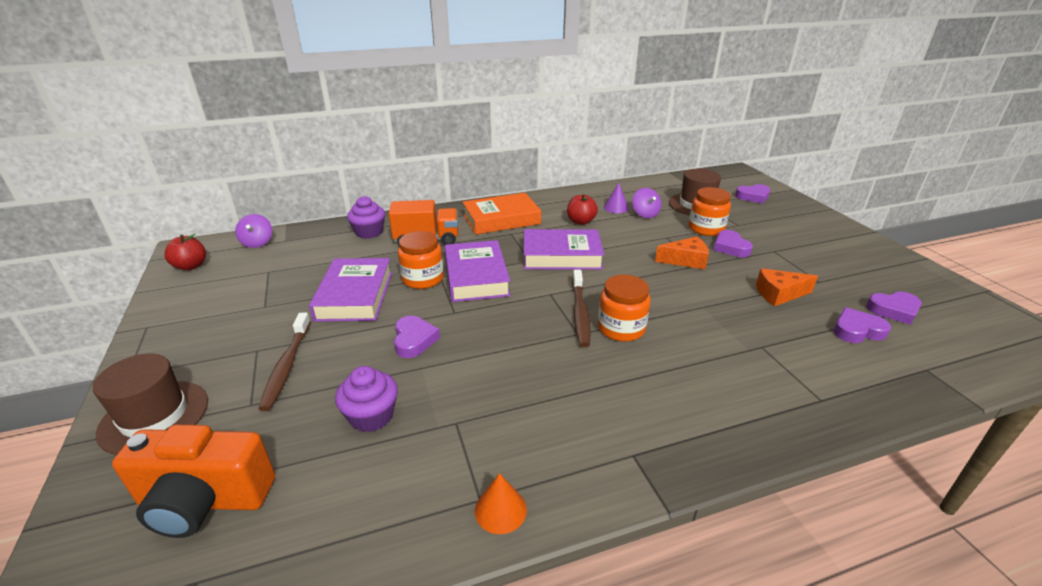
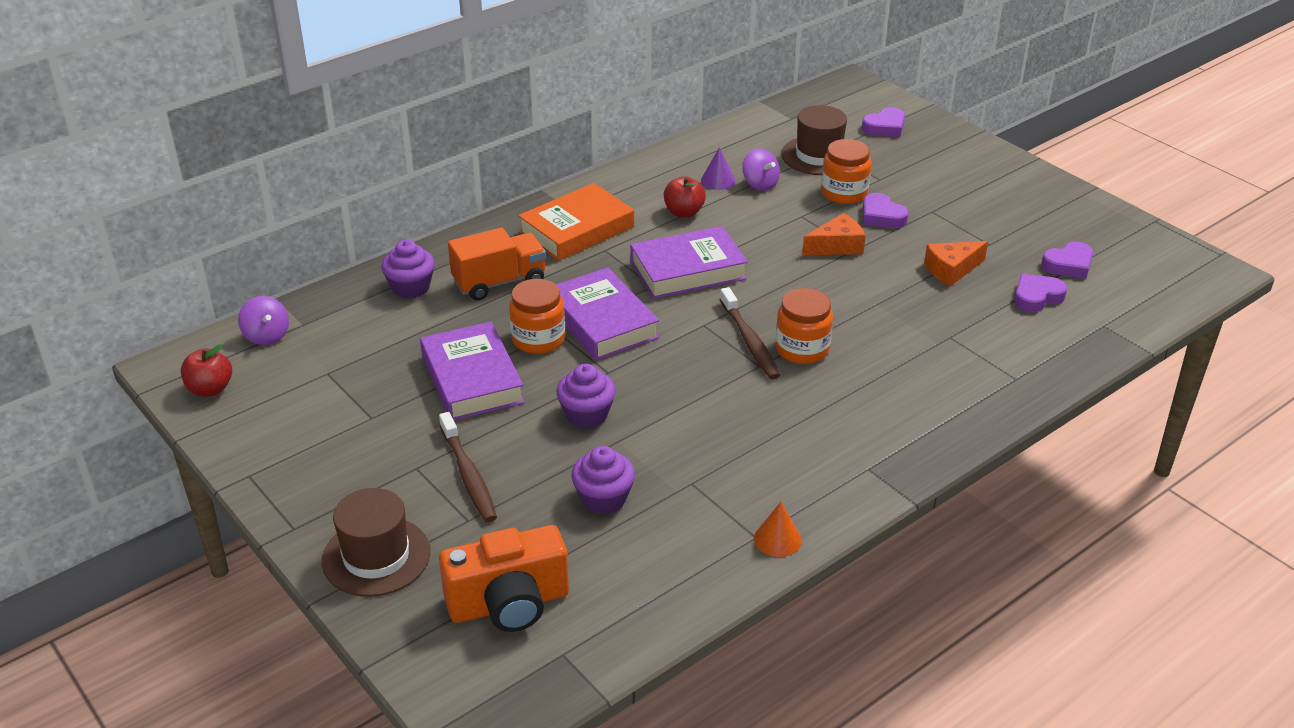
camera: 20 degrees left, 5 degrees up
(414, 340) = (586, 414): purple heart -> purple cupcake

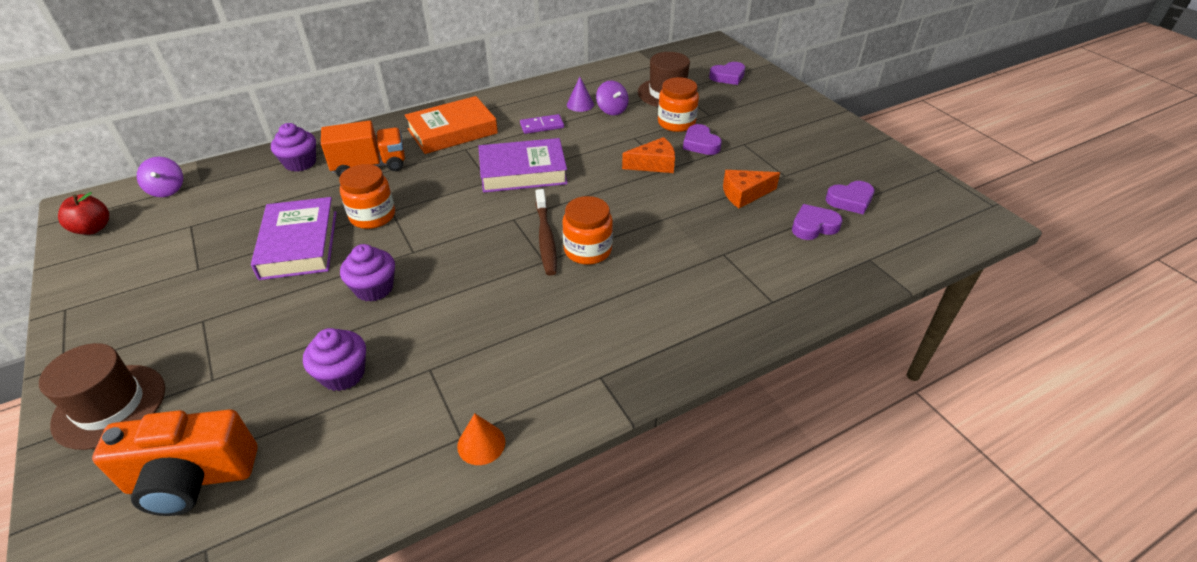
camera: 10 degrees right, 5 degrees up
(468, 475) = (241, 333): brown toothbrush -> none
(602, 321) = (432, 207): purple book -> none
(684, 212) = (542, 126): red apple -> purple domino

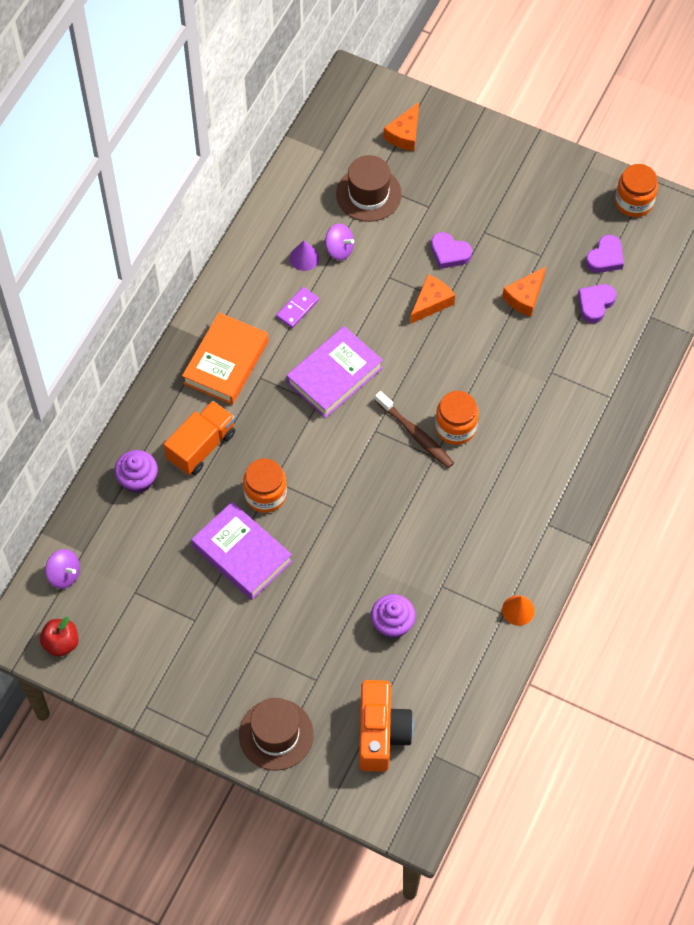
camera: 35 degrees left, 20 degrees up
(191, 478) = (381, 733): orange camera -> orange camera turned 45 degrees counterclockwise
(374, 288) = (340, 554): purple cupcake -> none
(676, 123) = (409, 235): orange jar -> orange jar (634, 202)
(728, 77) = (404, 134): purple heart -> orange cheese

